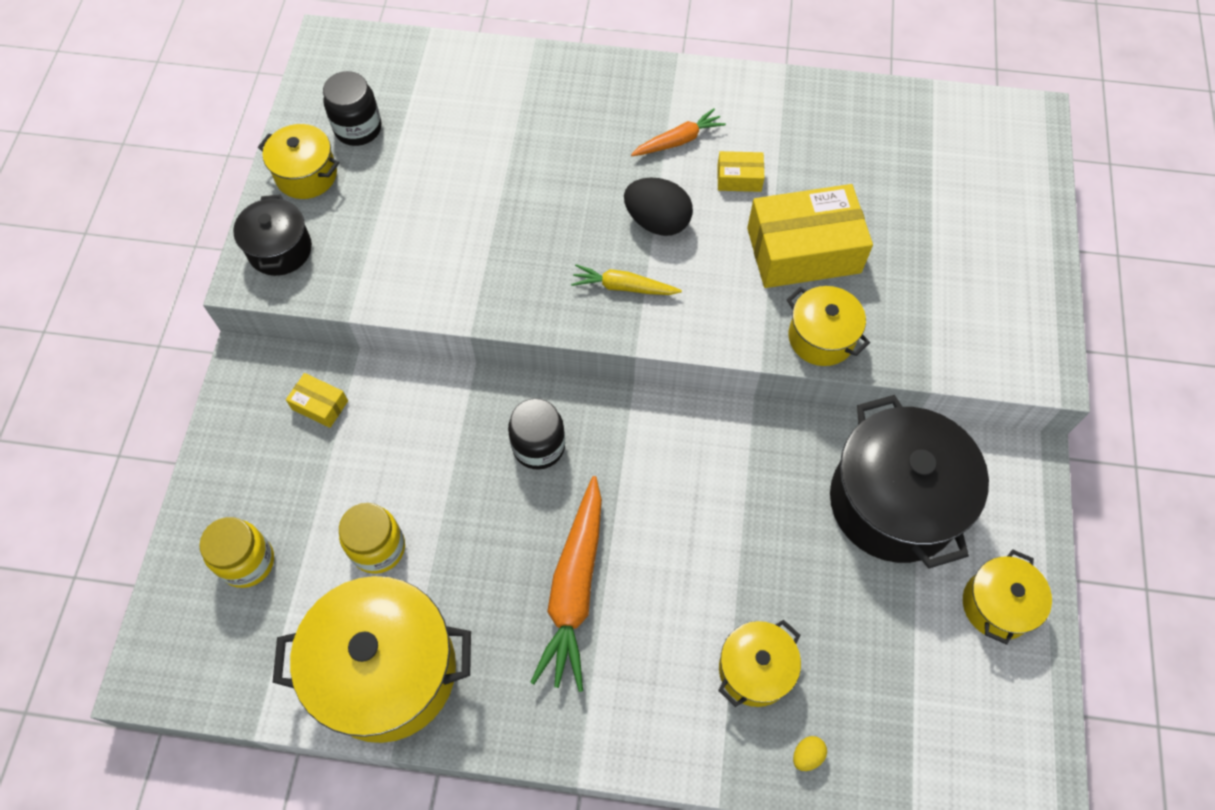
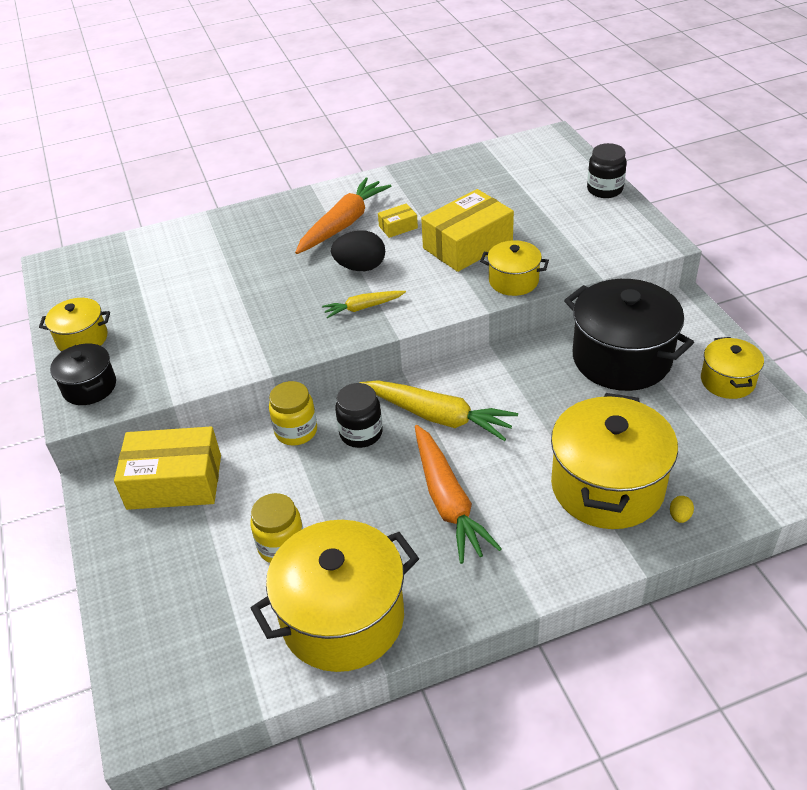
camera: 25 degrees left, 20 degrees down
(247, 562) = (179, 604): yellow jar -> yellow jar (296, 431)
(320, 405) = (174, 482): yellow box -> yellow box, size x2.21
(358, 128) = (106, 300): black jar -> black jar (604, 189)
(633, 469) = (438, 416): none -> yellow carrot
(678, 141) = (343, 224): orange carrot -> orange carrot, size x1.83
(755, 670) = (607, 486): yellow pot -> yellow pot, size x1.90

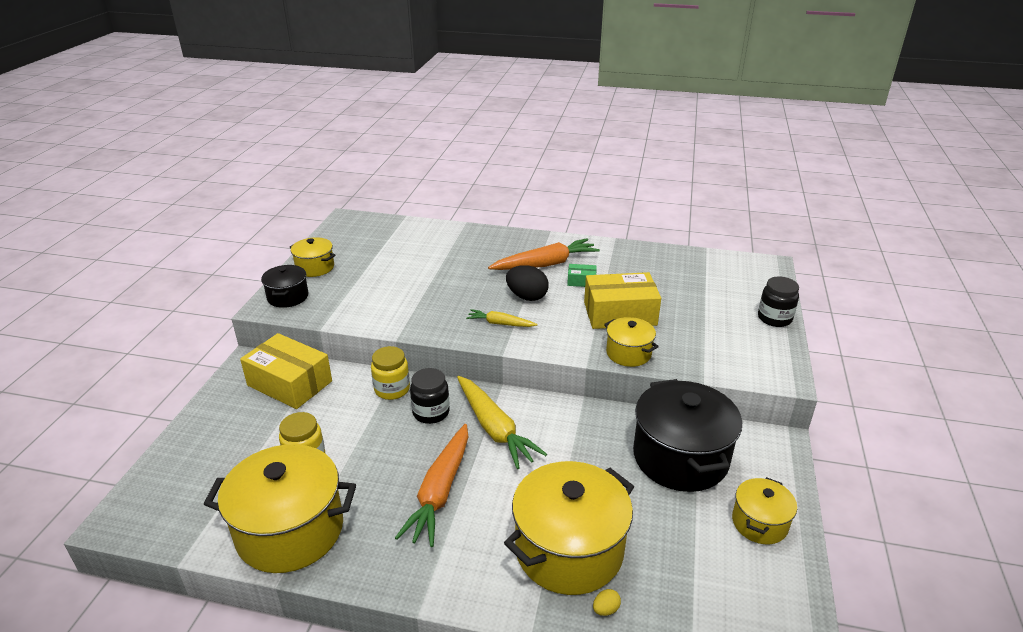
camera: 30 degrees right, 10 degrees down
(398, 227) = (581, 281): yellow box -> green box

